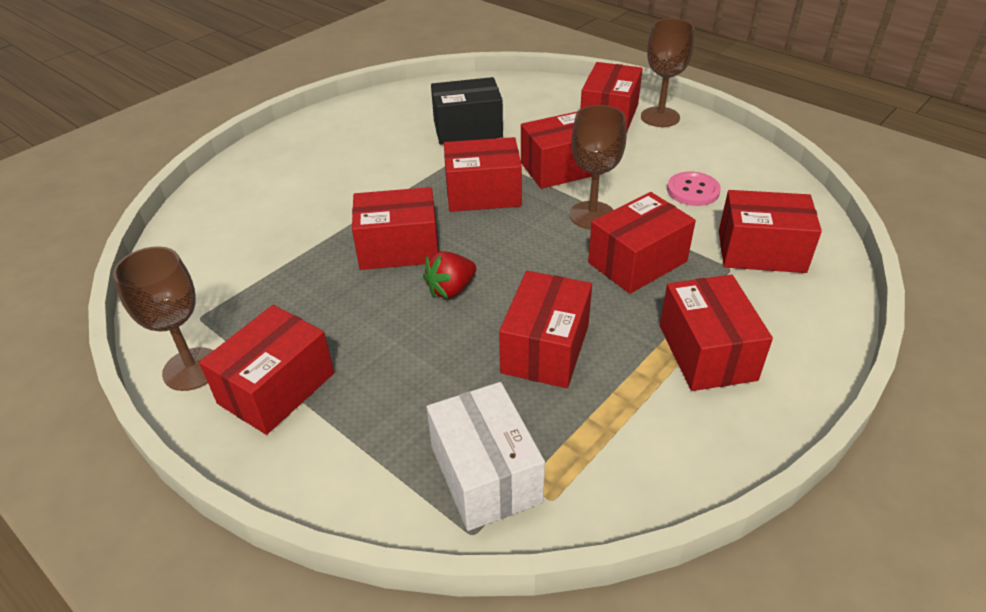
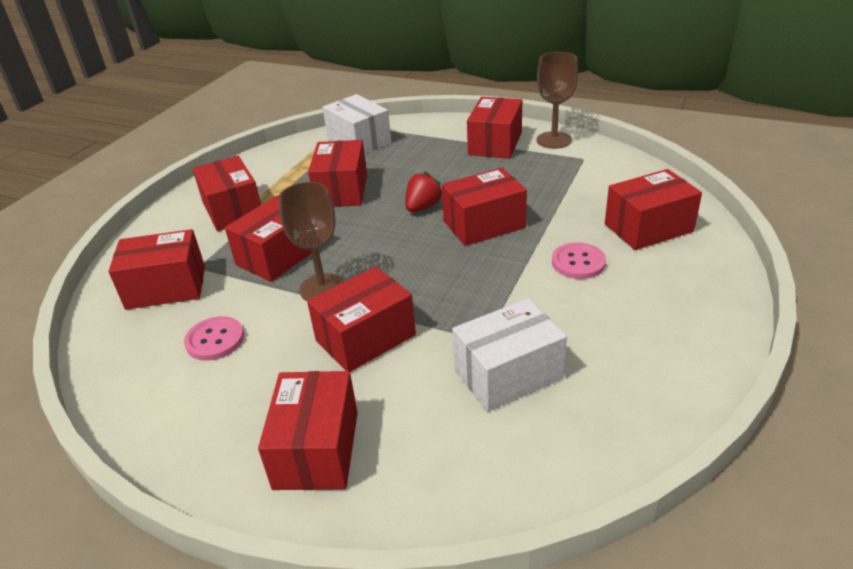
camera: 165 degrees right, 5 degrees down
(347, 189) = (578, 262): none -> pink button
(467, 129) = (508, 374): black box -> white box
(483, 194) = (439, 287): red box -> red box (648, 228)
(660, 117) = (238, 465): brown goblet -> none

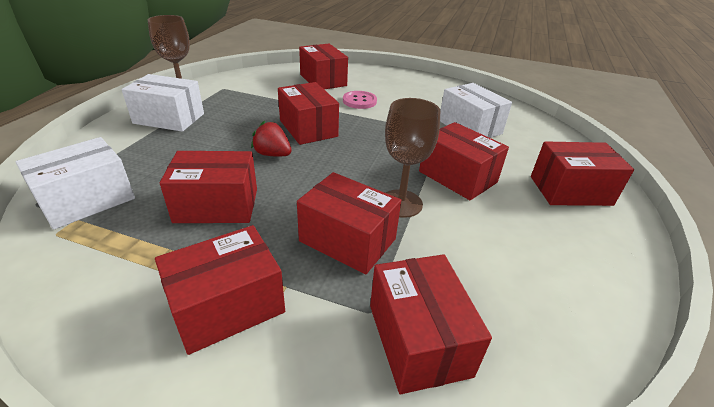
camera: 100 degrees left, 0 degrees up
(215, 340) = (494, 265): pink button -> none
(495, 144) = (169, 118): red box -> white box

